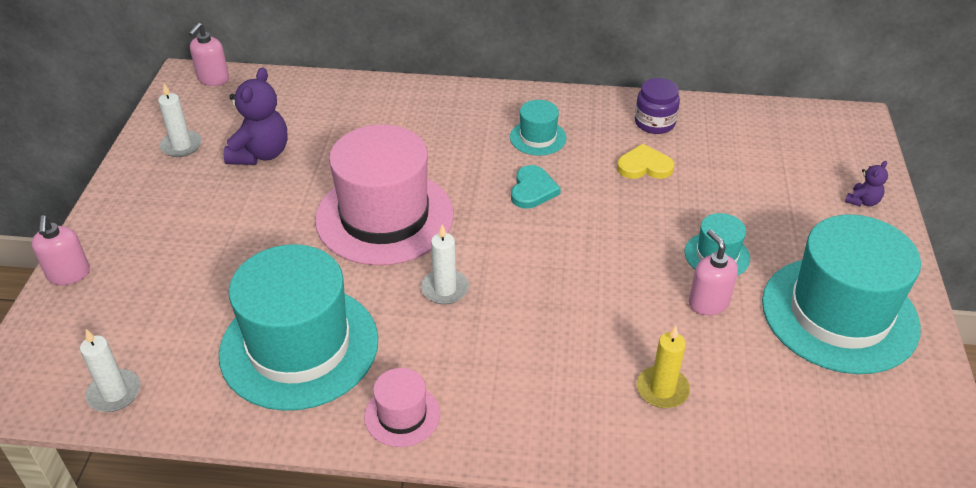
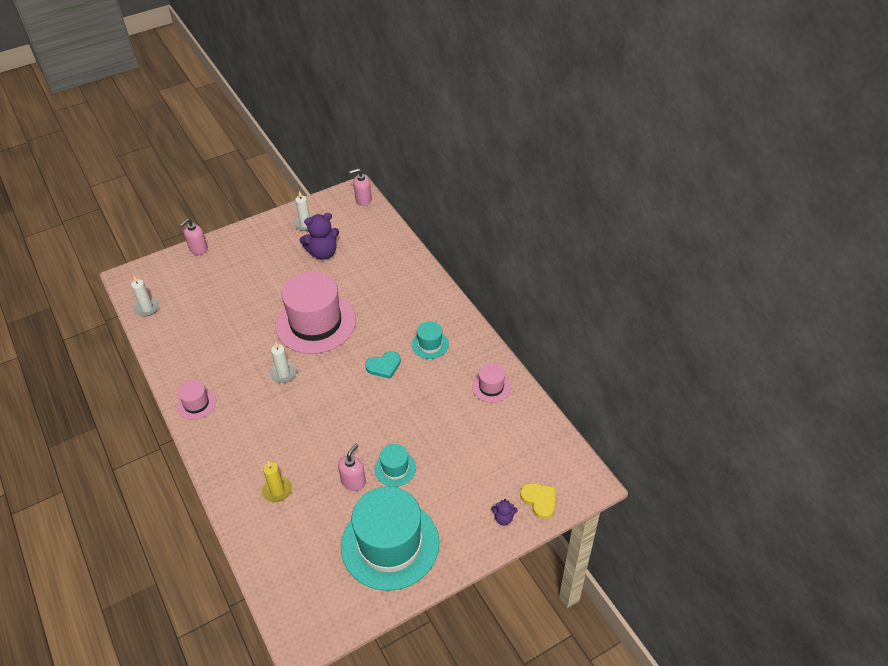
camera: 55 degrees right, 5 degrees up
(299, 346) = (211, 346): turquoise hat -> none
(644, 166) = (446, 401): yellow heart -> yellow heart (539, 500)
(654, 123) = (491, 387): purple jar -> pink hat

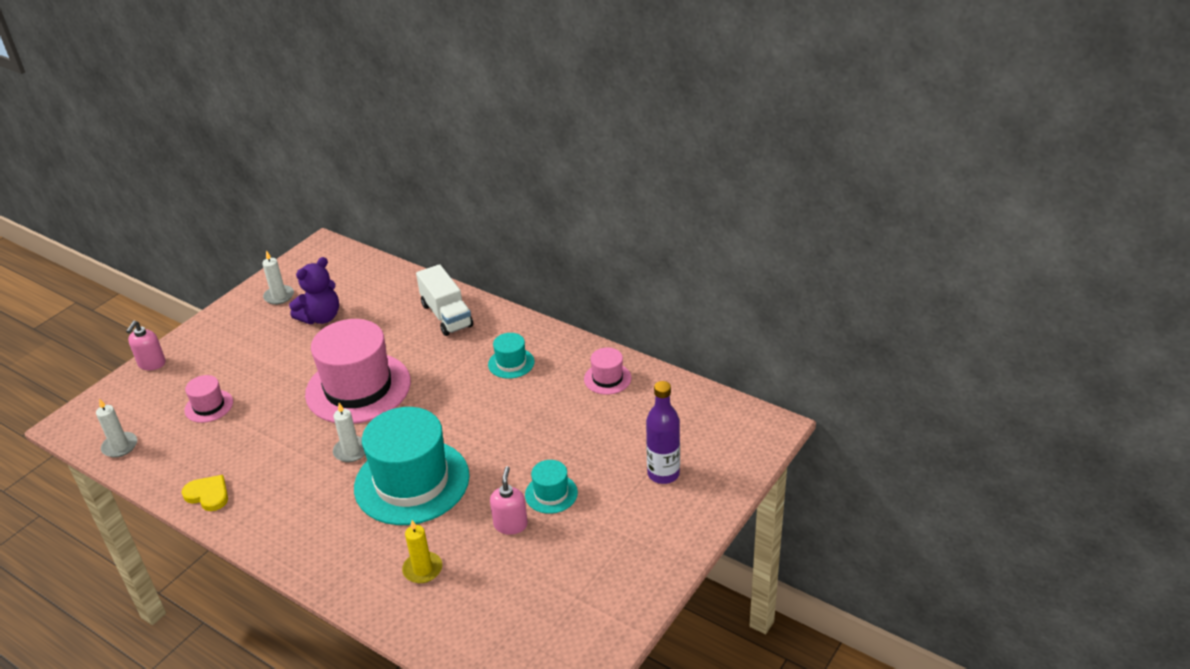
camera: 25 degrees left, 10 degrees down
(196, 404) = (256, 521): pink hat -> pink hat (209, 406)
(363, 200) = (337, 252): pink soap dispenser -> none
(384, 366) = (470, 401): turquoise heart -> none
(390, 544) = (595, 568): turquoise hat -> turquoise hat (412, 482)
(408, 284) = (446, 315): none -> white truck
(483, 488) = (663, 474): none -> purple bottle
(503, 518) = (704, 493): purple teddy bear -> none
(539, 500) = (730, 462): yellow heart -> yellow heart (208, 495)

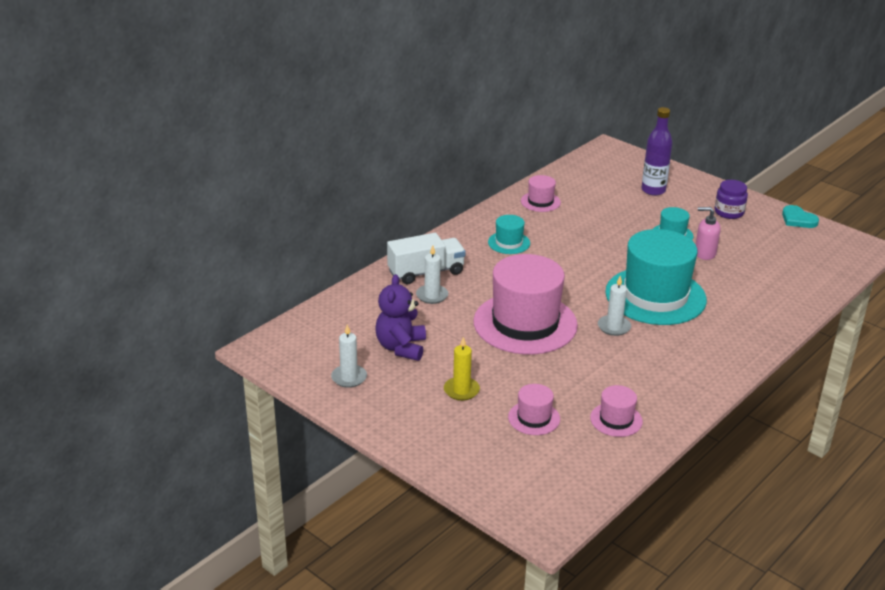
camera: 85 degrees left, 5 degrees down
(120, 446) = (590, 478): white candle -> white candle (432, 296)
(152, 364) = (448, 468): pink soap dispenser -> none
(198, 459) = (616, 419): none -> pink hat
(208, 495) = (667, 409): yellow heart -> none
(321, 317) = (401, 347): purple teddy bear -> purple teddy bear turned 135 degrees counterclockwise
(422, 569) = (752, 293): yellow candle -> yellow candle (461, 390)
(619, 627) = (798, 219): none -> turquoise heart
(622, 550) = (729, 212): none -> purple jar

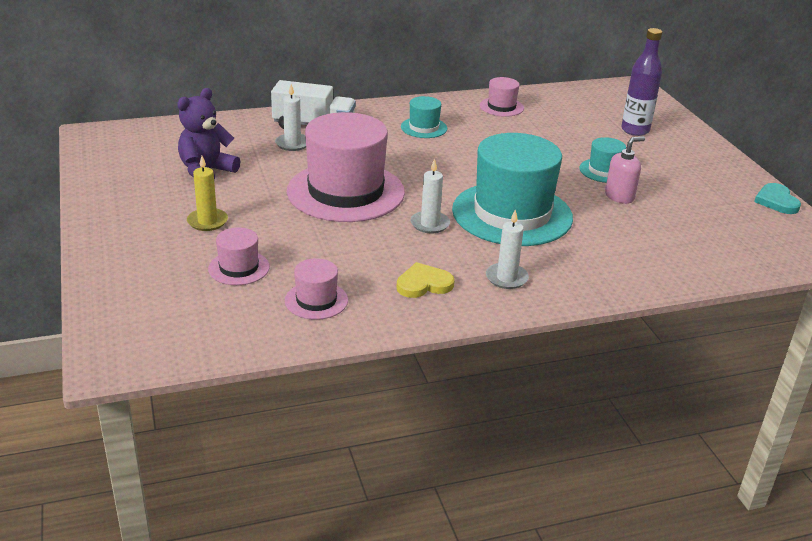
camera: 30 degrees right, 0 degrees up
(349, 378) = (129, 178): white candle -> white candle (506, 278)
(666, 376) = (424, 284): none -> yellow heart
(704, 253) = (619, 196): pink soap dispenser -> pink soap dispenser turned 105 degrees clockwise
(729, 212) = (698, 171): purple jar -> none

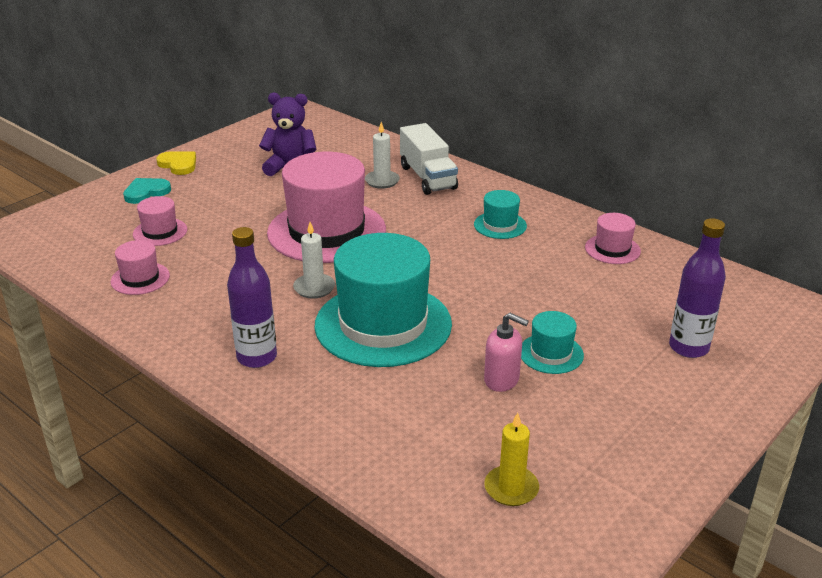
camera: 60 degrees right, 0 degrees up
(207, 221) = (215, 196): yellow candle -> yellow candle (511, 488)
(424, 284) = (207, 318): yellow heart -> yellow heart (178, 164)
(506, 278) = (257, 357): white candle -> purple bottle
(776, 201) = (647, 509): turquoise heart -> turquoise heart (146, 192)

